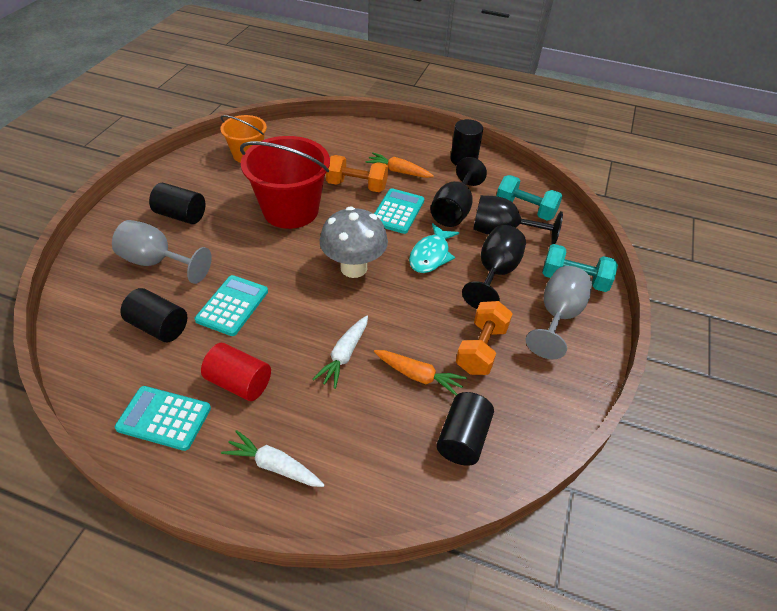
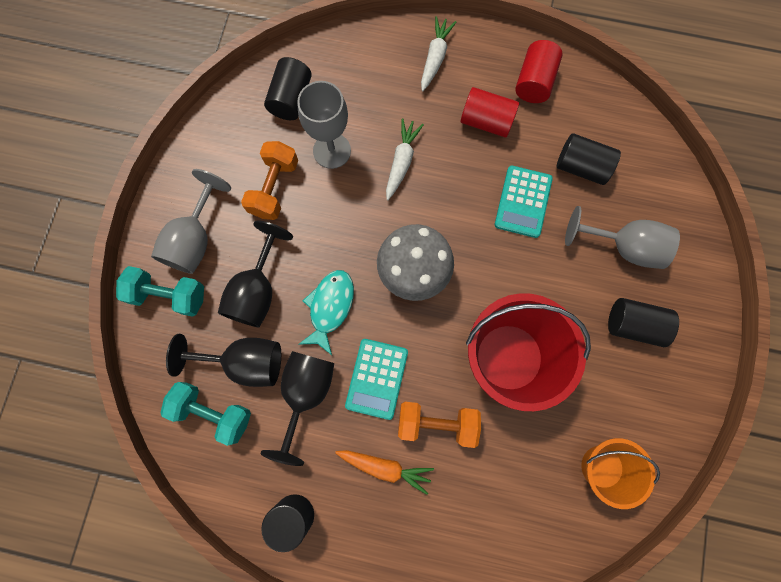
camera: 175 degrees right, 30 degrees up
(164, 418) = (534, 82): turquoise calculator -> red cylinder
(274, 466) = (435, 58): white carrot -> white carrot turned 90 degrees counterclockwise
(418, 376) = (332, 151): orange carrot -> grey goblet

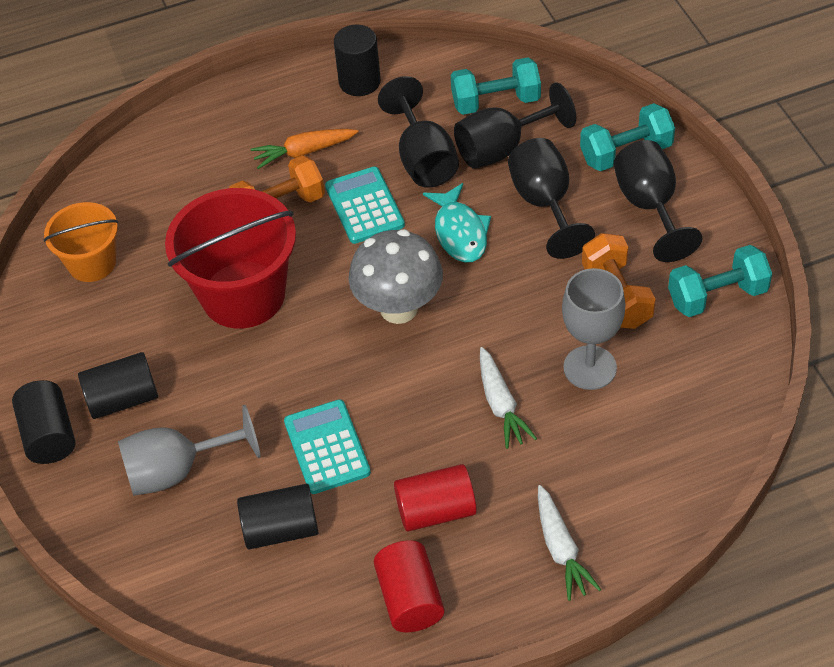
camera: 150 degrees right, 25 degrees down
(195, 239) = (650, 206): grey goblet -> black goblet
(217, 147) = (717, 296): none -> turquoise dumbbell
(291, 99) = (688, 392): black cylinder -> black cylinder (49, 435)

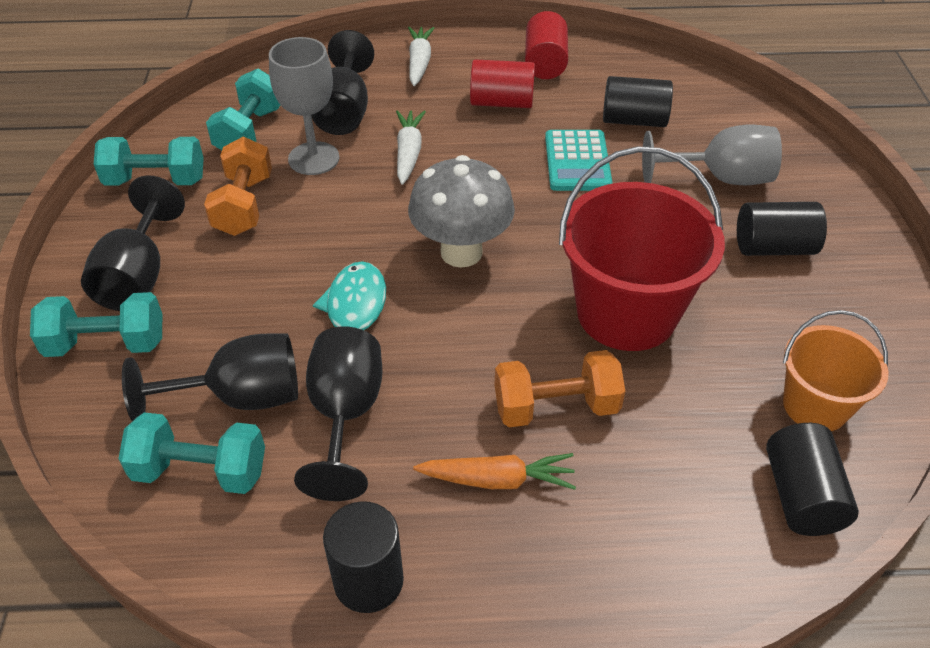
camera: 165 degrees left, 5 degrees down
(49, 435) = (852, 236): black cylinder -> black cylinder (801, 496)
(364, 206) = (448, 375): turquoise calculator -> none
(545, 204) = (242, 313): black goblet -> black goblet (344, 112)
(677, 381) = (249, 131): none -> turquoise dumbbell

